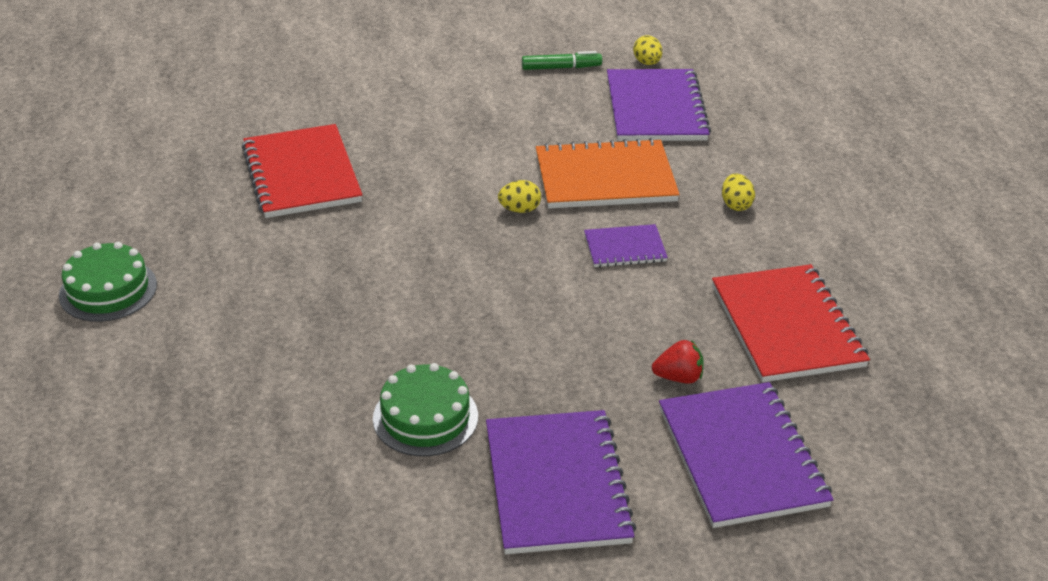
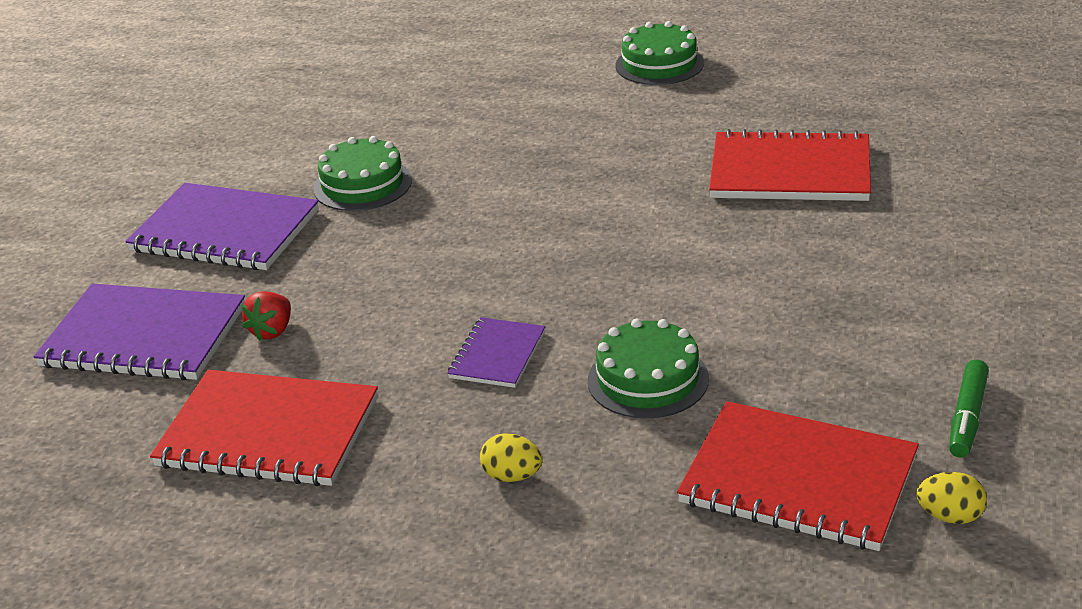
camera: 120 degrees right, 5 degrees down
(519, 209) = (626, 298): yellow egg -> none
(605, 178) = (648, 379): orange notebook -> green cake
(655, 109) = (798, 480): purple notebook -> red notebook

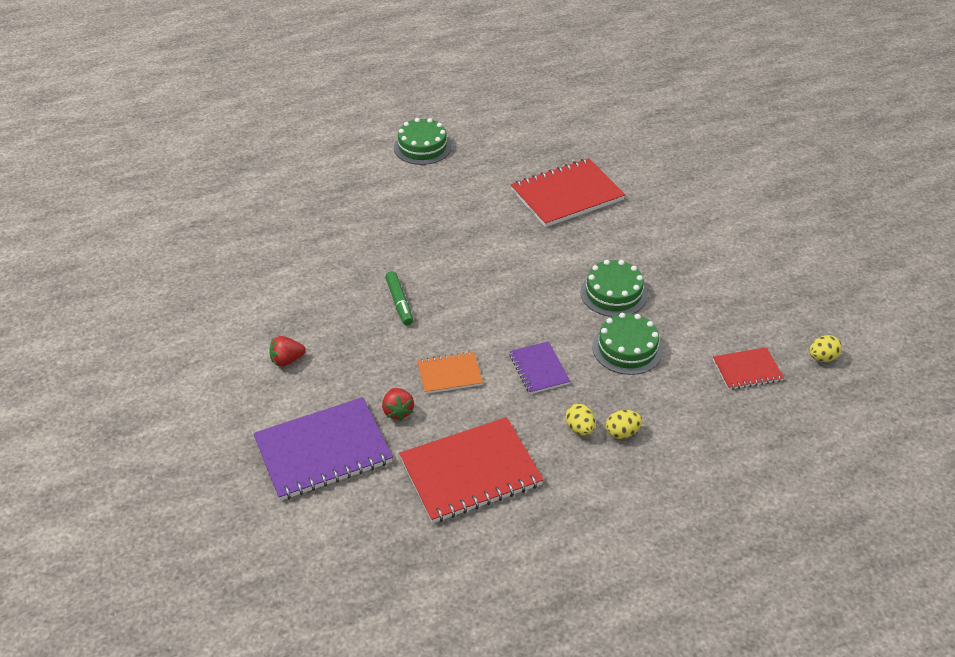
camera: 40 degrees left, 10 degrees up
(225, 231) = (287, 360): purple notebook -> red strawberry
(362, 184) = (337, 294): green cake -> green cake (613, 293)
(381, 316) = (449, 374): none -> orange notebook
(462, 446) = (579, 428): none -> yellow egg
(798, 480) = (747, 370): red notebook -> red notebook, size x0.53
(967, 417) = (781, 304): green marker -> green marker (399, 303)

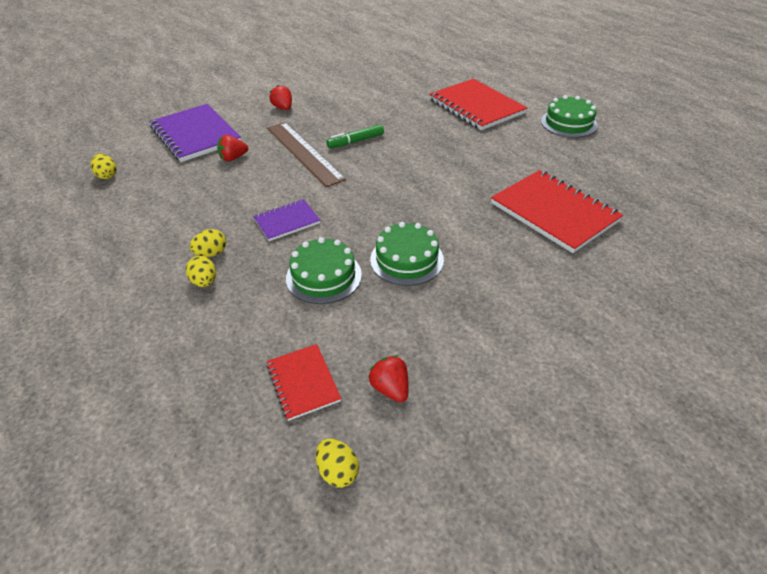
camera: 80 degrees right, 0 degrees up
(397, 539) = (107, 175): none -> yellow egg
(408, 348) = (303, 152): none -> brown ruler
(449, 374) = (276, 175): orange notebook -> none
(470, 472) = (167, 199): red notebook -> red notebook (476, 106)
(754, 323) = (390, 388): none -> red strawberry

